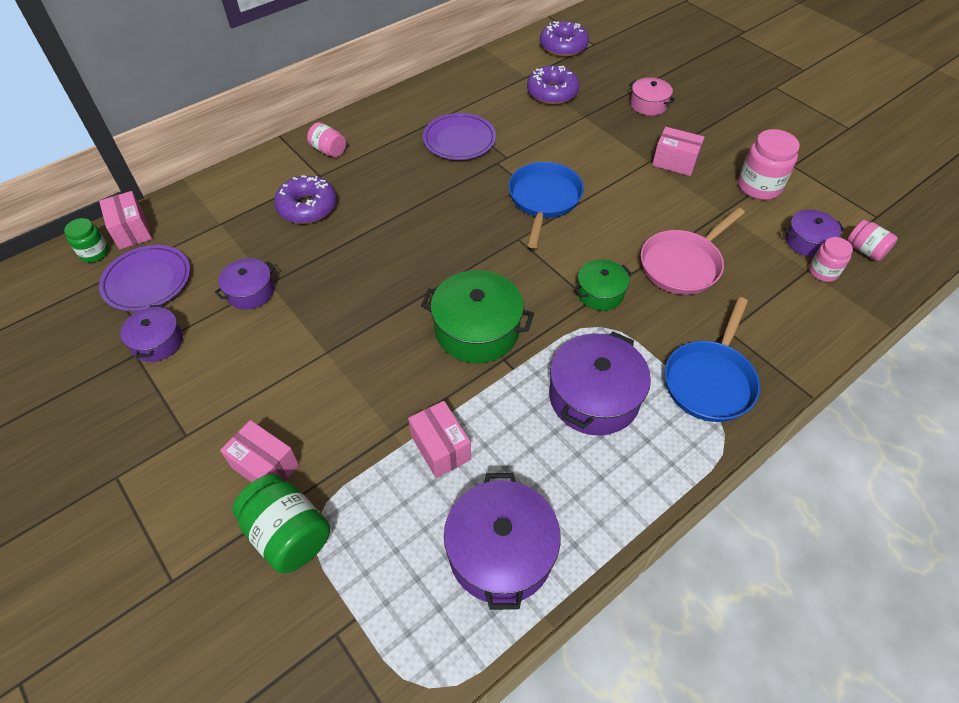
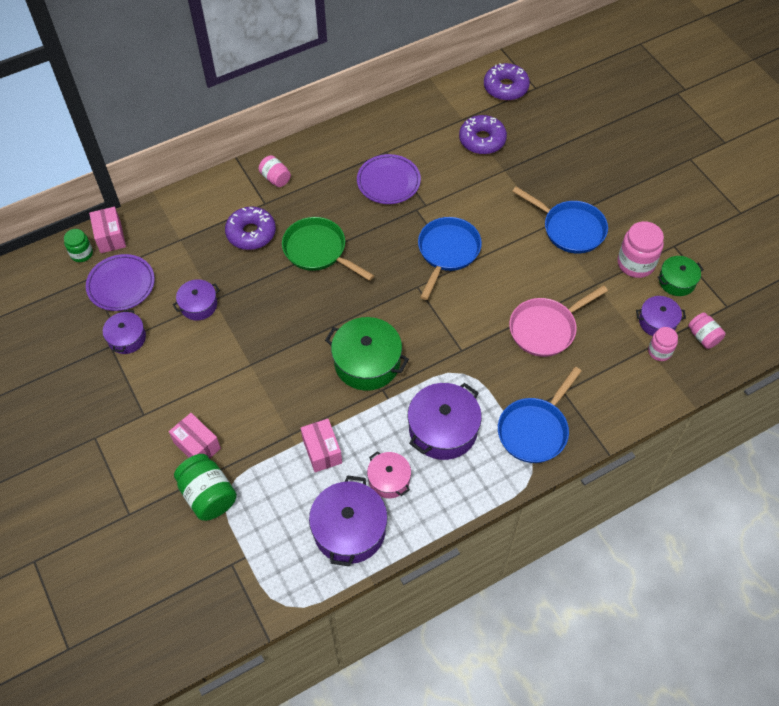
camera: 10 degrees right, 5 degrees up
(391, 216) = (318, 250): none -> green pan
(600, 293) = (471, 344): green pot -> green pot (677, 281)
(648, 104) = (566, 164): pink pot -> pink pot (389, 479)
(674, 162) = (570, 229): pink box -> blue pan

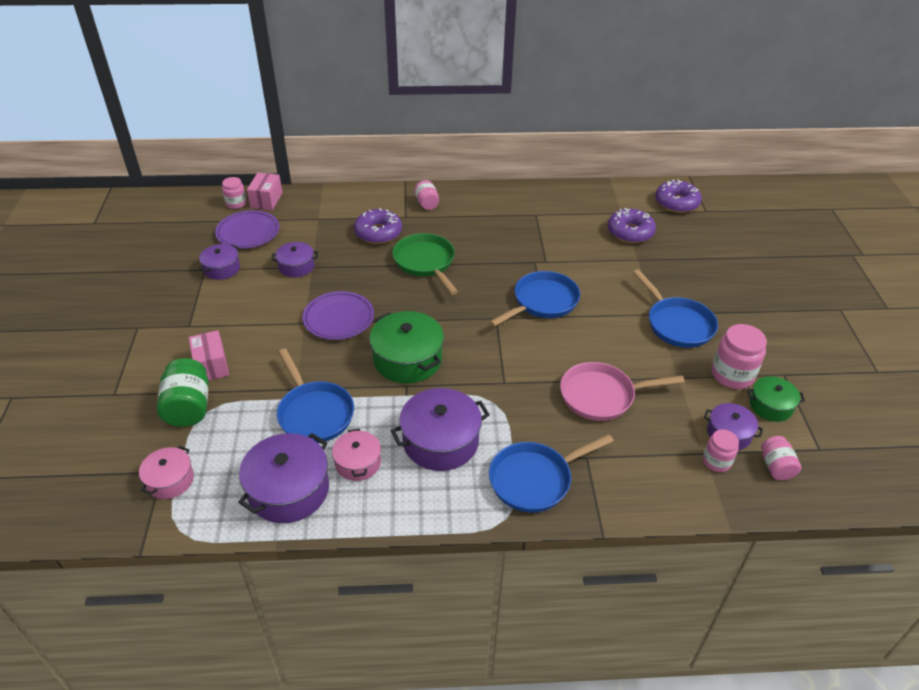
camera: 25 degrees right, 15 degrees down
(81, 254) = (236, 203): green jar -> pink jar
(244, 568) = (170, 480): none -> pink pot
(322, 451) = (314, 413): pink box -> blue pan
(388, 182) = (523, 235): purple plate -> purple plate (338, 318)

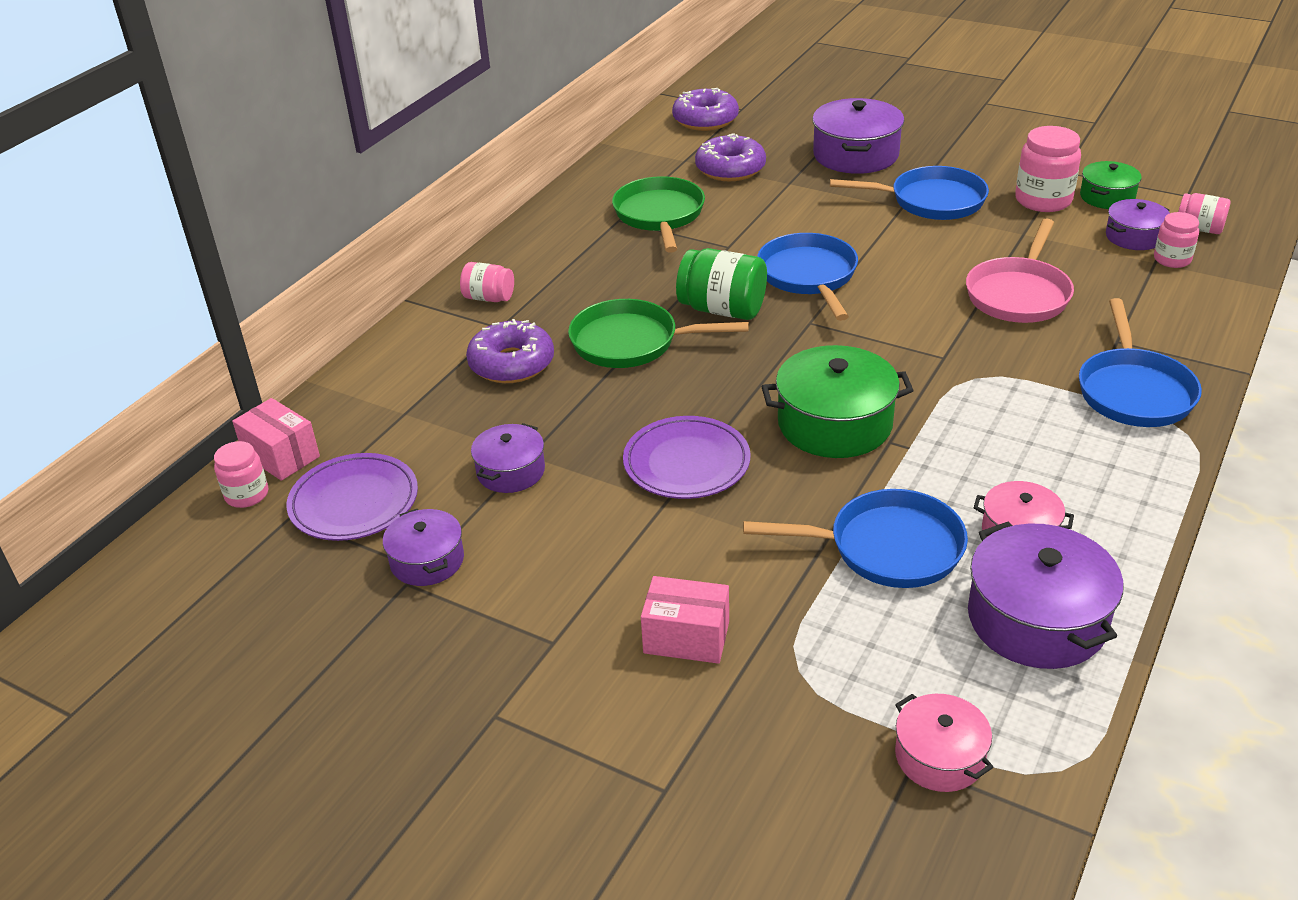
camera: 55 degrees left, 5 degrees down
(189, 407) = (774, 692): green jar -> green jar (722, 309)
(440, 441) = (1021, 445): purple pot -> purple pot (856, 155)
(554, 226) = (659, 215): none -> green pan

